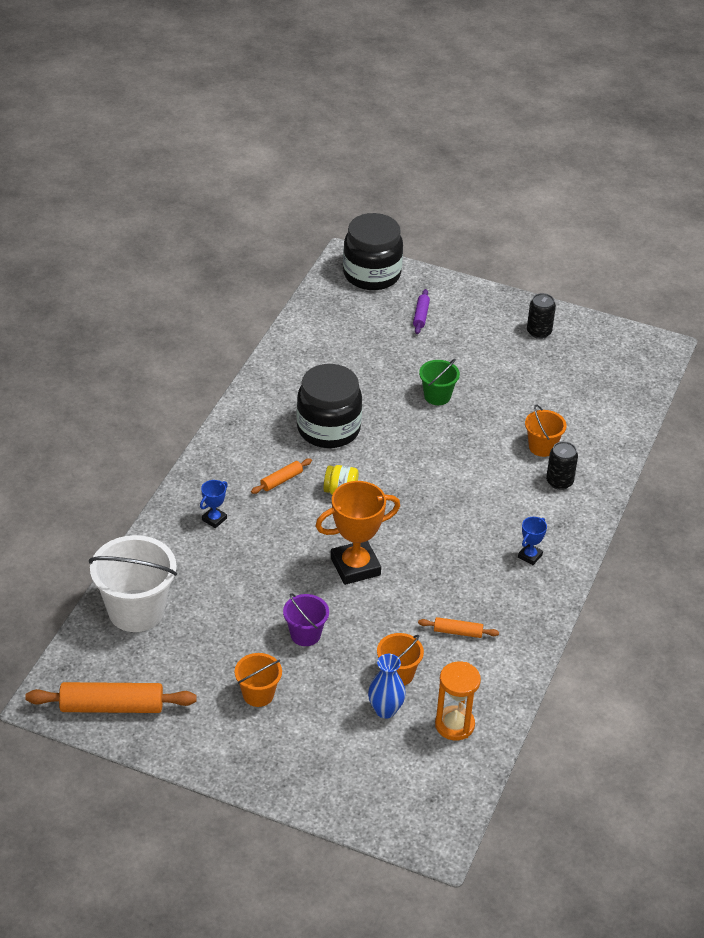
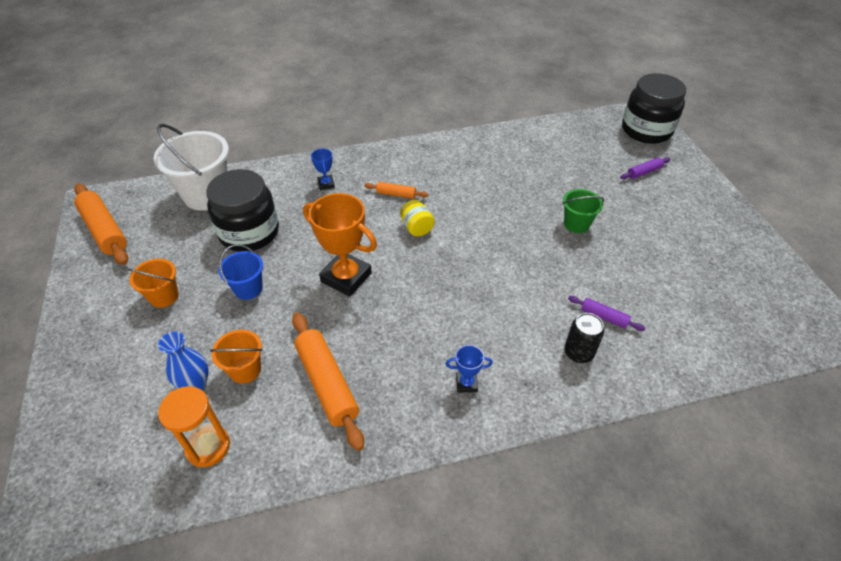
camera: 55 degrees right, 5 degrees up
(214, 519) = (326, 184): blue trophy -> blue trophy turned 75 degrees clockwise
(305, 634) = (248, 288): purple bucket -> blue bucket
(328, 429) = (472, 189): black jar -> black jar (249, 232)
(457, 632) = (327, 383): orange rolling pin -> orange rolling pin, size x1.99
(539, 332) = (725, 241): black can -> none
(542, 447) = (604, 317): orange bucket -> purple rolling pin

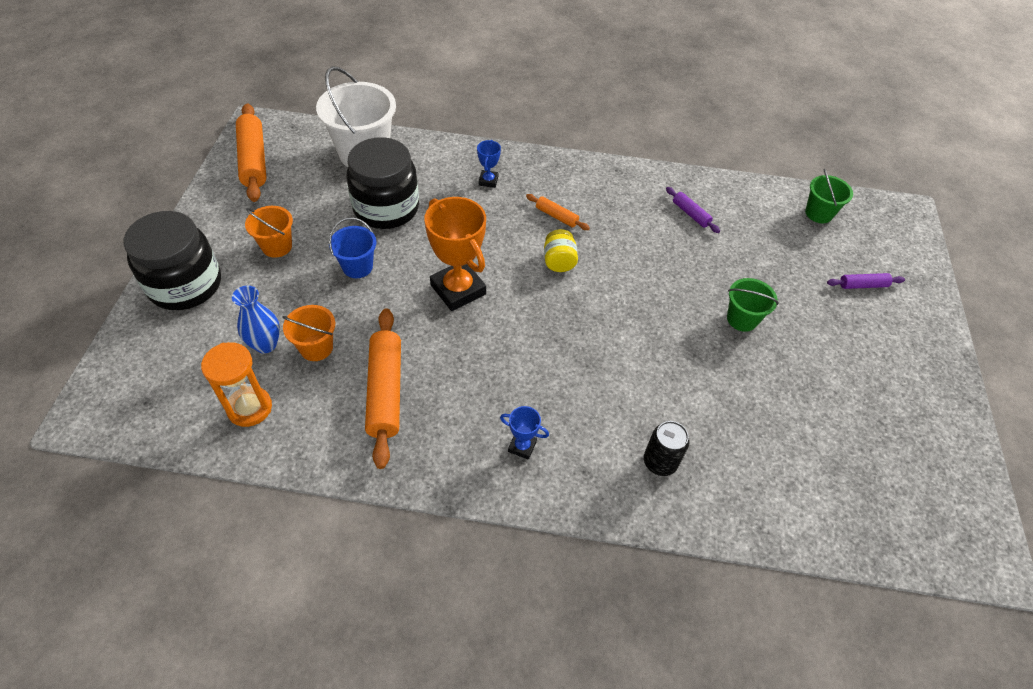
camera: 20 degrees right, 5 degrees up
(586, 132) = (818, 213): none -> green bucket
(604, 317) = (712, 435): purple rolling pin -> purple rolling pin (690, 214)
(646, 130) = (898, 234): black jar -> black jar (185, 285)

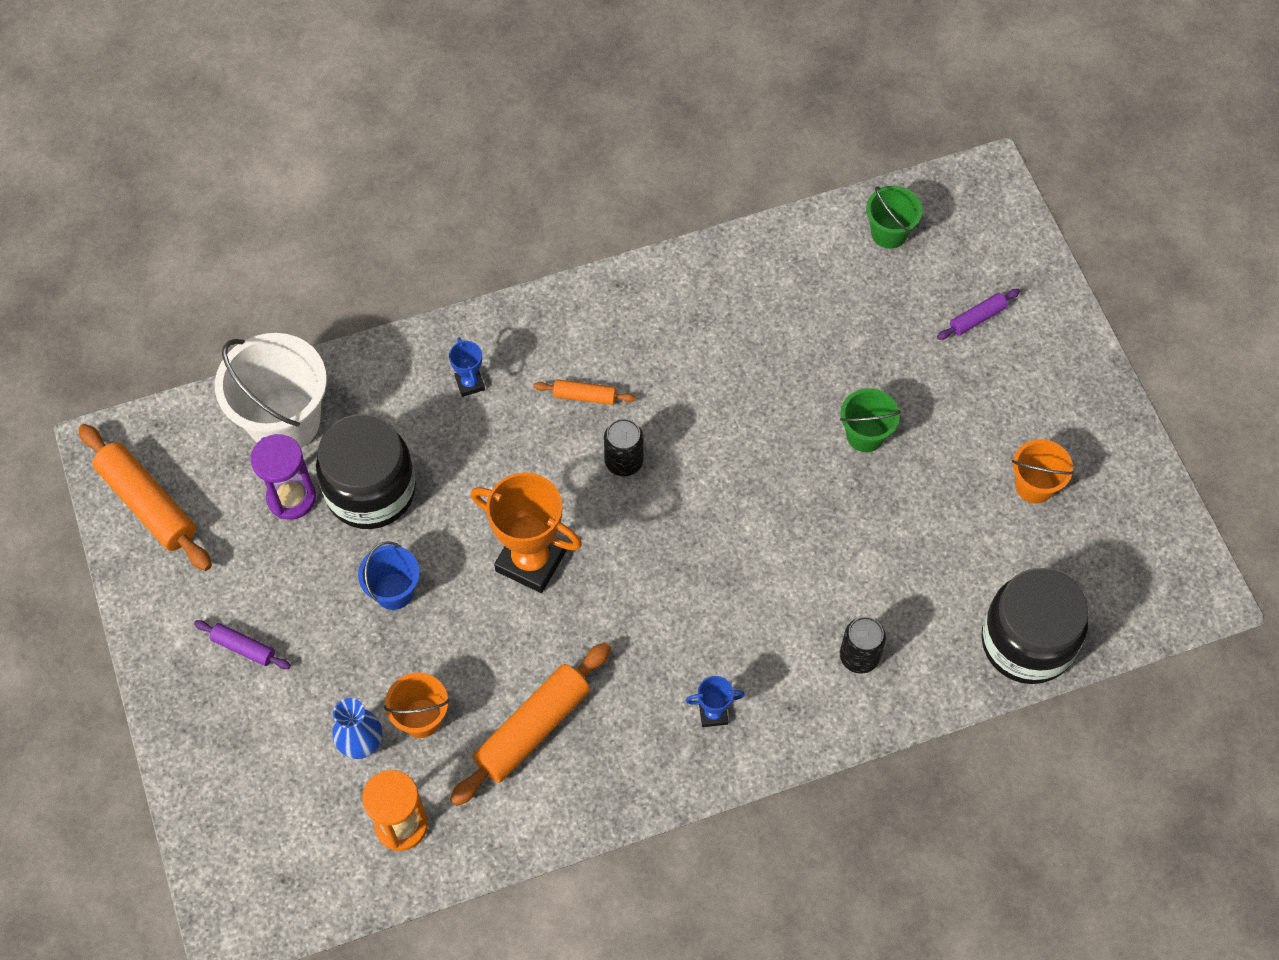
camera: 25 degrees left, 10 degrees up
(185, 285) = (209, 721): black jar -> black jar (1027, 642)
(277, 246) = (277, 614): orange bucket -> orange bucket (1034, 486)
(336, 192) = (291, 498): none -> purple hourglass
(385, 391) = (532, 728): orange rolling pin -> orange rolling pin turned 75 degrees clockwise
(559, 262) = (624, 461): yellow jar -> black can
(690, 214) = (741, 310): purple rolling pin -> purple rolling pin (244, 647)

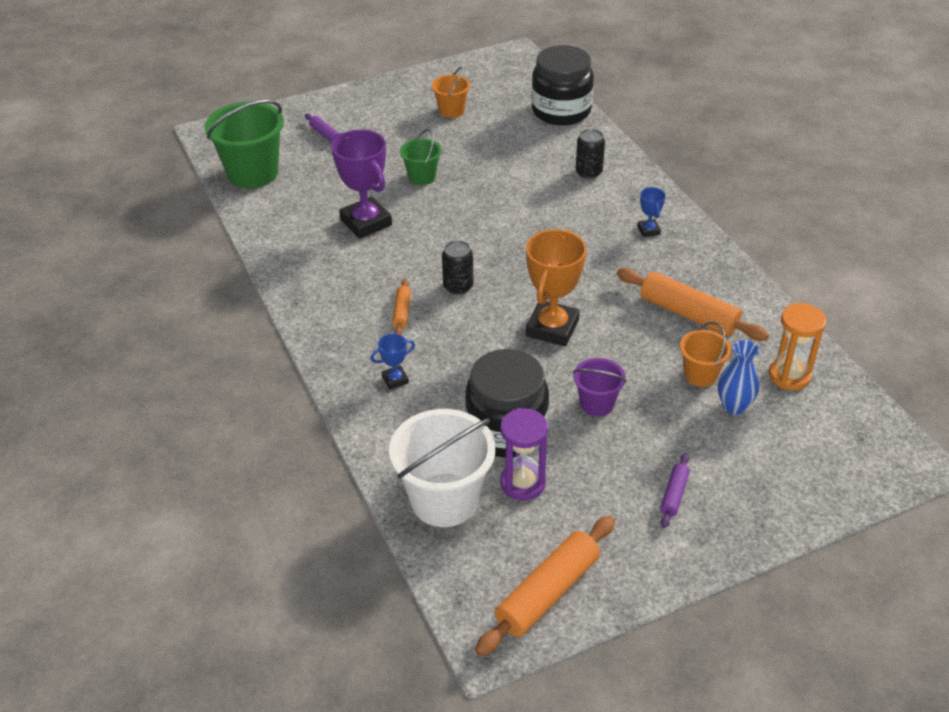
camera: 95 degrees left, 20 degrees down
(394, 591) = (597, 404): blue bucket -> purple bucket
(767, 363) = (366, 222): none -> purple trophy
(889, 233) = (253, 173): green bucket -> green bucket, size x1.86

